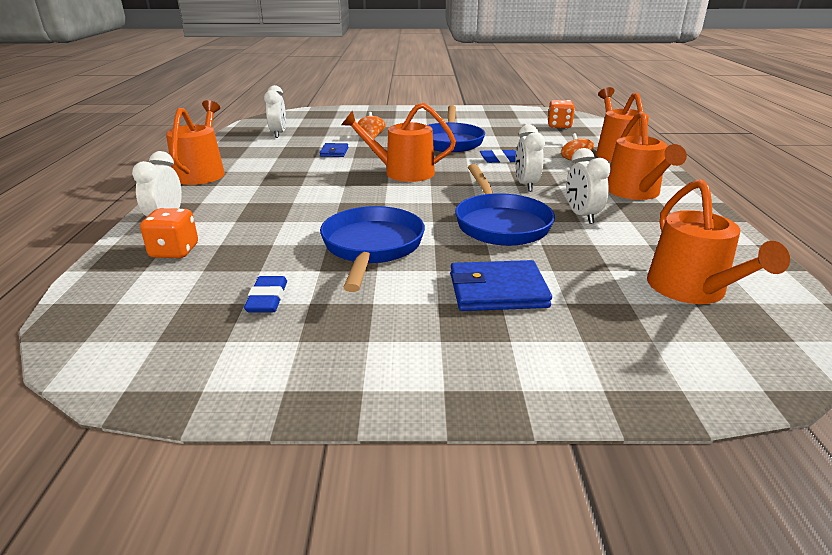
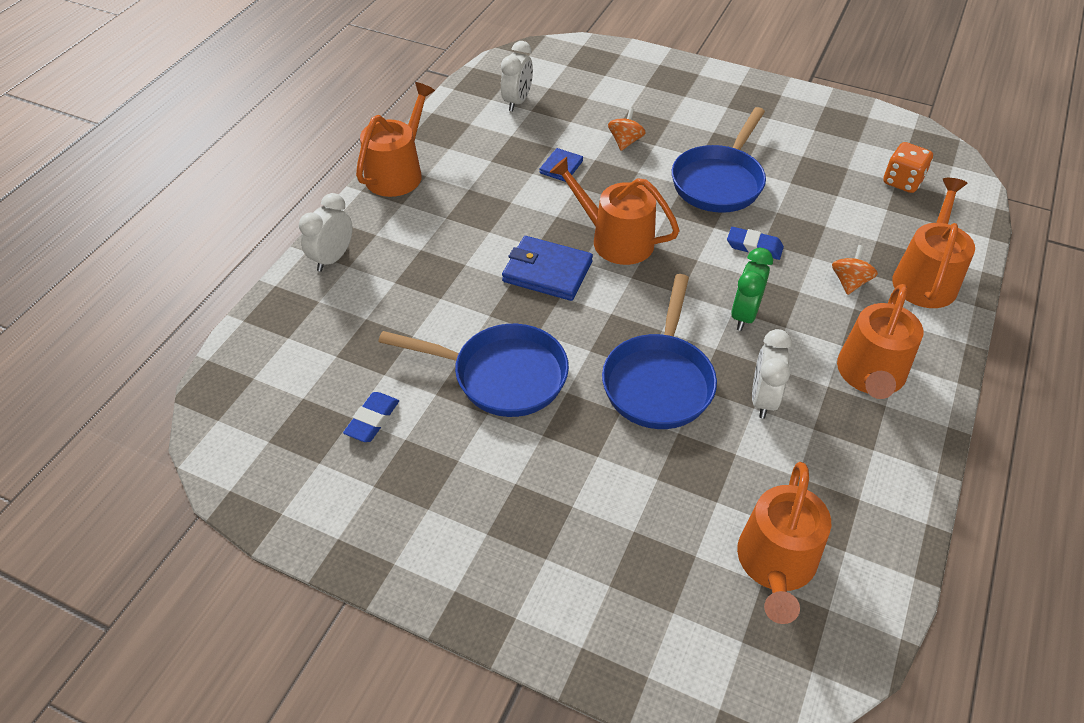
camera: 25 degrees right, 20 degrees up
(174, 251) = (322, 316): orange dice -> none
(372, 247) = (502, 375): blue pan -> blue pan turned 75 degrees clockwise
(498, 290) = (580, 488): blue wallet -> blue wallet (547, 271)
(526, 185) = (744, 315): white clock -> green clock

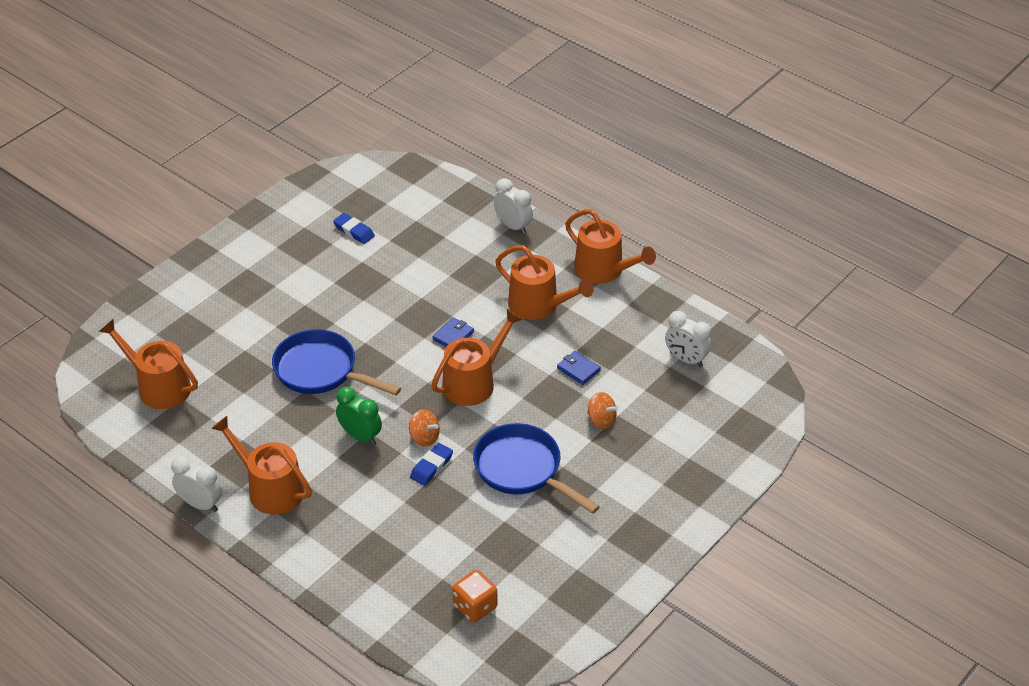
camera: 105 degrees right, 5 degrees down
(502, 375) = (362, 294): blue pan -> none
(547, 271) = (453, 336): blue wallet -> blue wallet, size x0.57
(763, 399) = (279, 421): white clock -> white clock (200, 504)
(849, 282) = (366, 514): orange spinning top -> orange spinning top (424, 438)
(925, 278) = (349, 568): orange watering can -> orange watering can (538, 305)

